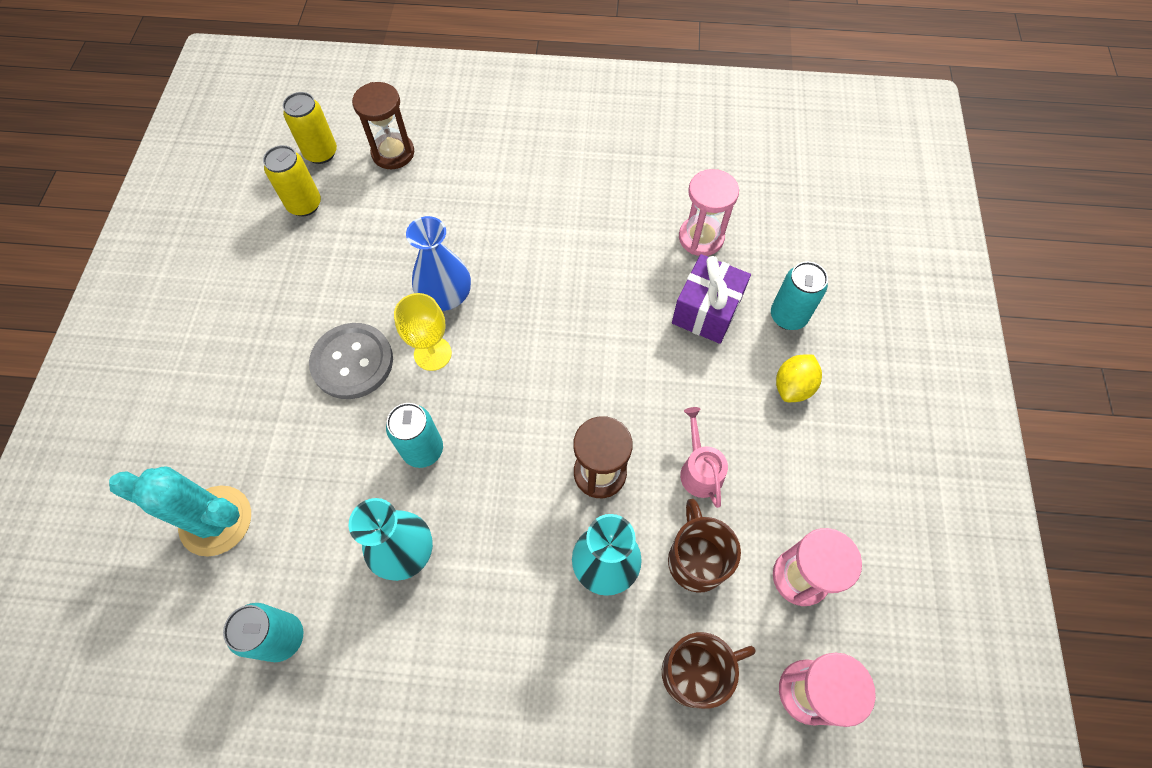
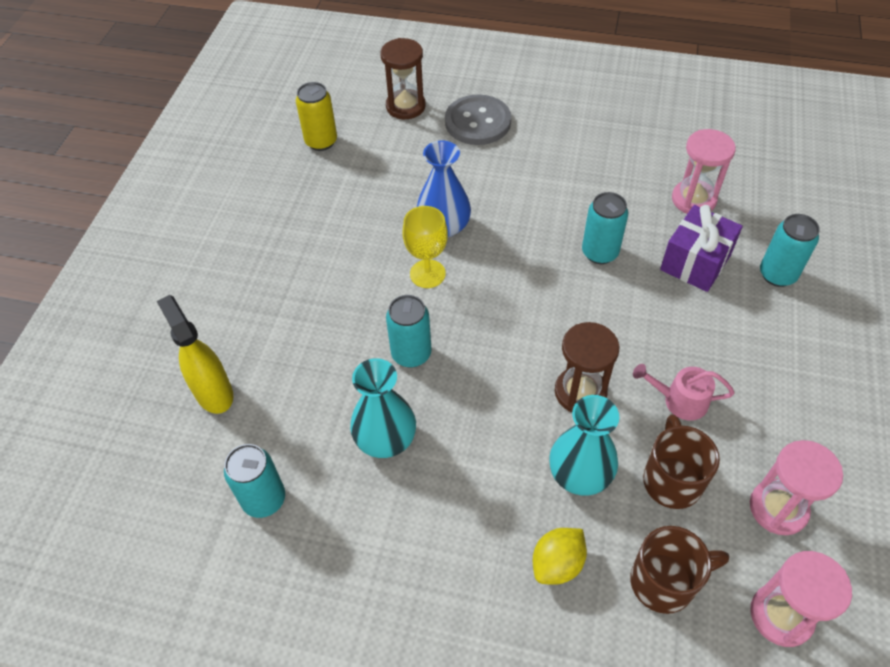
camera: 10 degrees right, 10 degrees down
(216, 521) = (213, 393): turquoise cactus -> yellow spray bottle
(321, 153) = (340, 101): yellow can -> none
(352, 362) = (352, 274): grey button -> grey button (477, 122)
(609, 310) = (599, 253): none -> turquoise can
(699, 470) = (680, 400): pink watering can -> pink watering can turned 75 degrees counterclockwise
(793, 387) = (779, 336): yellow lemon -> yellow lemon (557, 564)

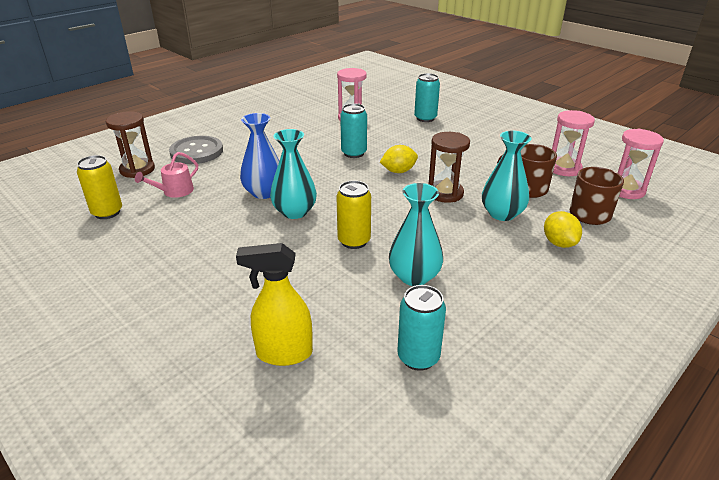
camera: 60 degrees left, 20 degrees down
(411, 354) = (354, 241): turquoise can -> yellow can
(427, 274) = (294, 212): yellow goblet -> turquoise vase
(594, 319) = (398, 171): none -> yellow lemon
(680, 400) = (478, 168): pink watering can -> pink watering can (175, 191)
(695, 262) = (393, 132): purple gift -> none

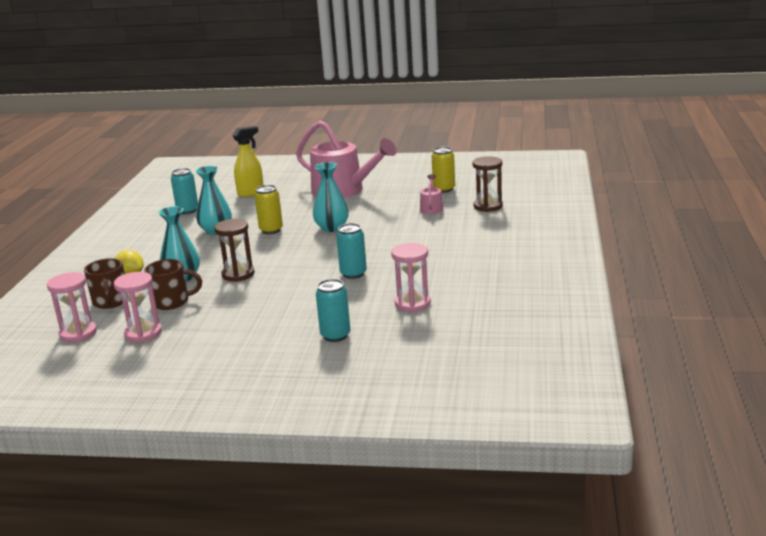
camera: 145 degrees right, 10 degrees down
(182, 274) = (343, 191): none -> pink watering can
(196, 152) = (479, 228): grey button -> none
(264, 192) = (372, 228): blue vase -> none
(398, 171) = (294, 275): yellow lemon -> none

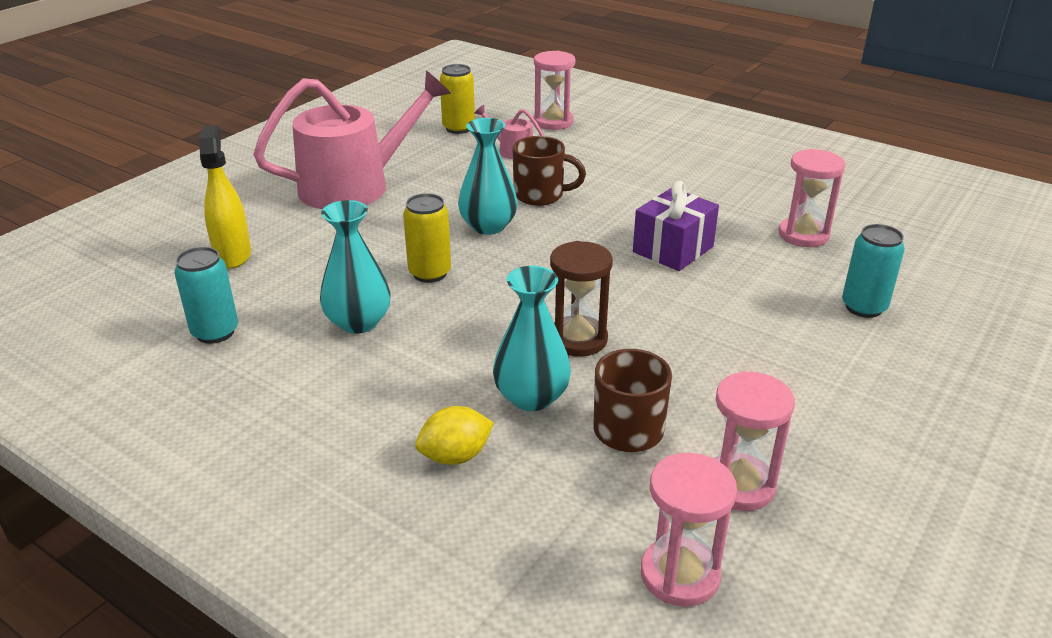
camera: 65 degrees left, 10 degrees up
(110, 302) = (562, 504): brown mug -> brown mug (540, 195)
(353, 274) = (673, 249): turquoise can -> purple gift
(488, 206) = (553, 122): brown hourglass -> pink hourglass

